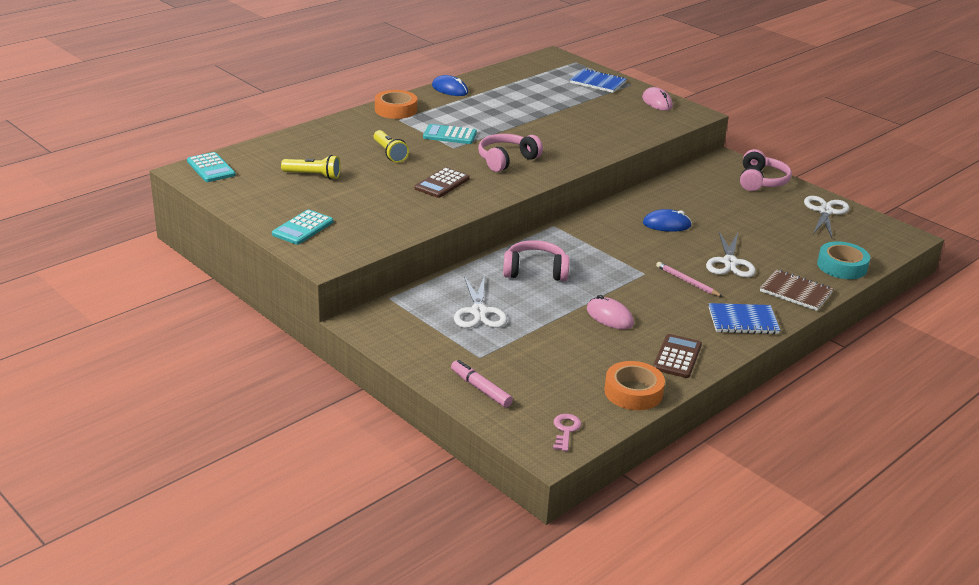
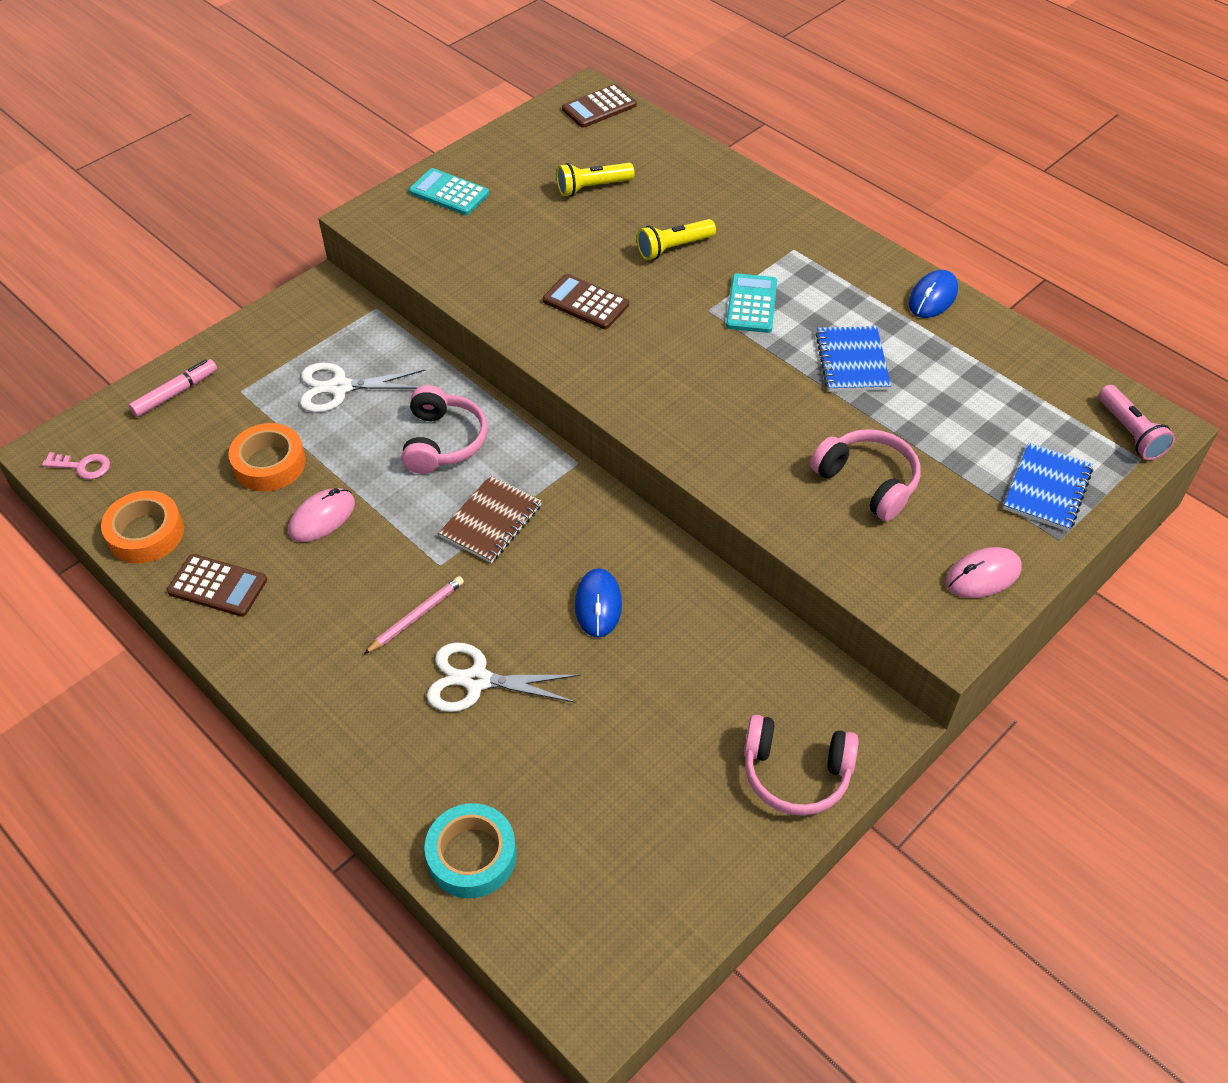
camera: 90 degrees right, 20 degrees up
(211, 168) = (599, 107): turquoise calculator -> brown calculator
(313, 175) = (592, 187): yellow flashlight -> yellow flashlight turned 60 degrees clockwise
(396, 110) = (829, 244): orange tape -> orange tape (269, 464)
(506, 160) = (676, 367): pink headphones -> pink headphones (867, 482)
(557, 61) = (1130, 433): none -> pink flashlight
(743, 321) = (302, 676): blue notebook -> blue notebook (852, 361)
(796, 292) = (384, 764): brown notebook -> brown notebook (491, 521)
(825, 211) = (684, 869): white scissors -> none

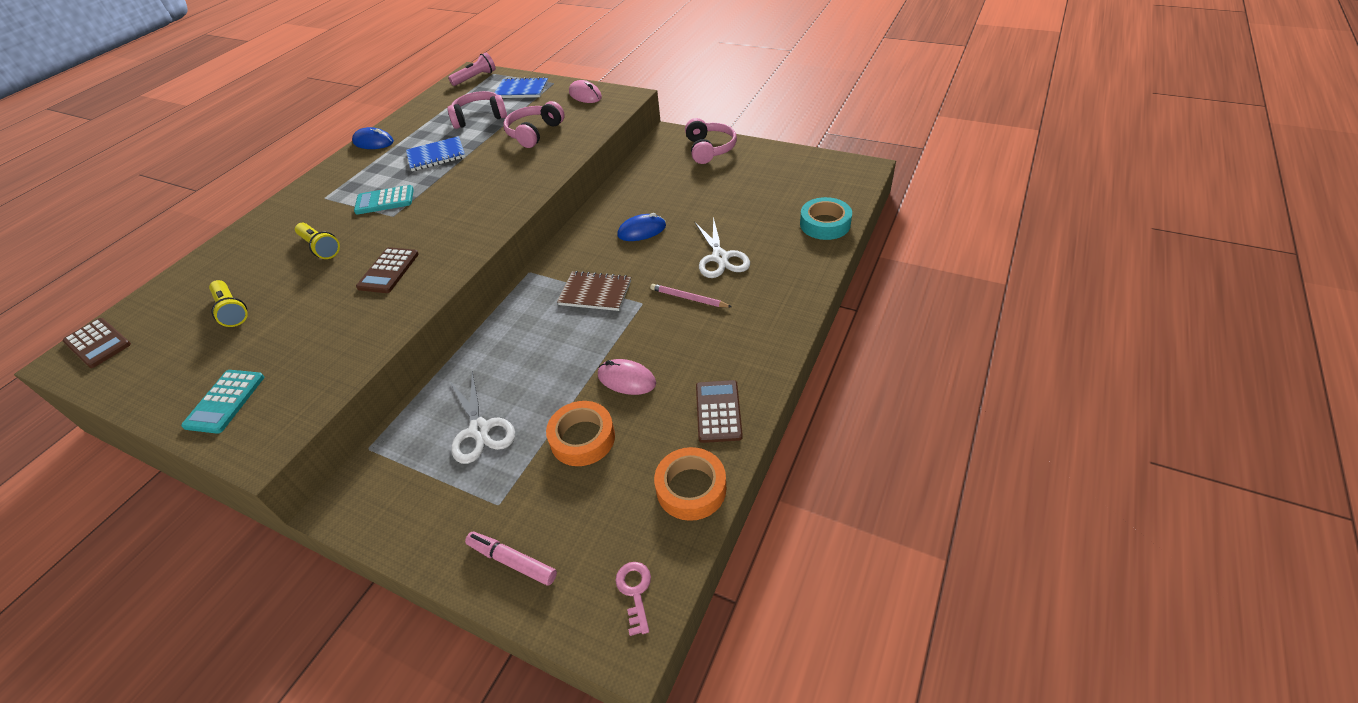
camera: 105 degrees left, 5 degrees down
(443, 441) = (527, 342): pink headphones -> pink headphones (479, 117)

